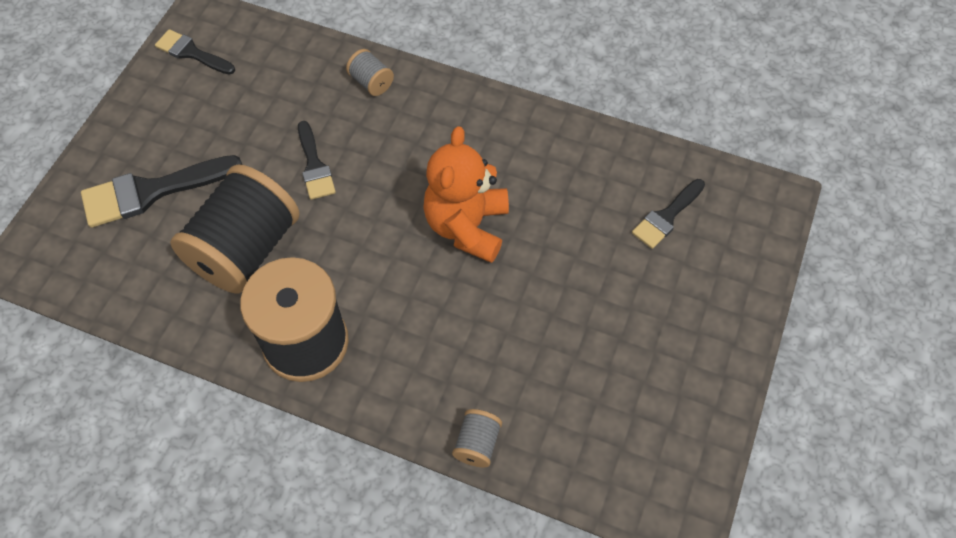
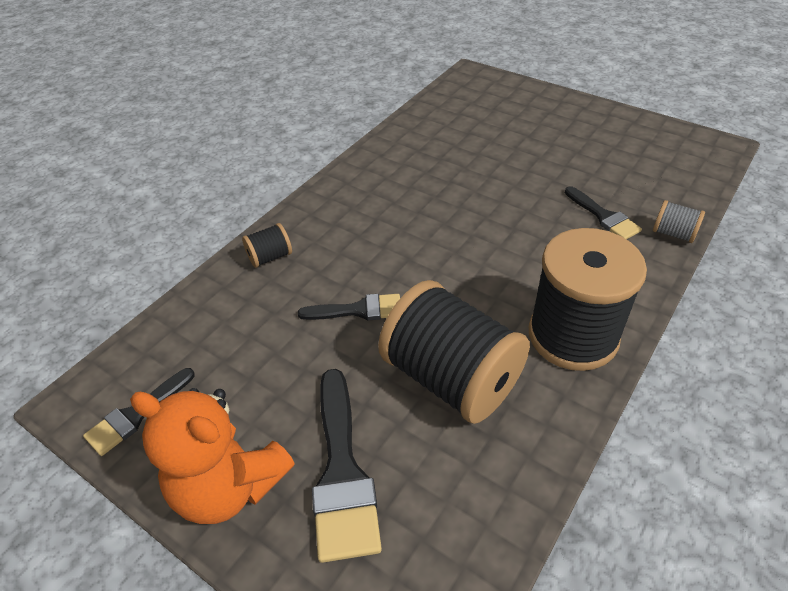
camera: 75 degrees left, 15 degrees down
(371, 82) = (270, 257): grey spool -> black spool
(467, 226) = (460, 214): orange teddy bear -> orange teddy bear (229, 486)
(666, 216) = (475, 117): black brush -> black brush (603, 216)

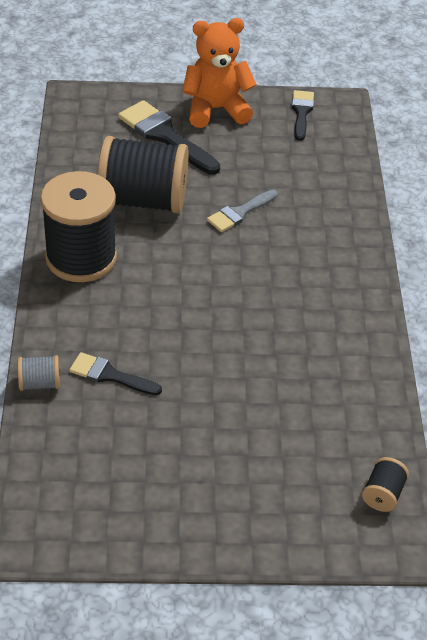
camera: 140 degrees right, 0 degrees up
(270, 257) = (343, 220): black spool -> black spool (383, 494)
(358, 310) = (239, 213): black brush -> grey brush

